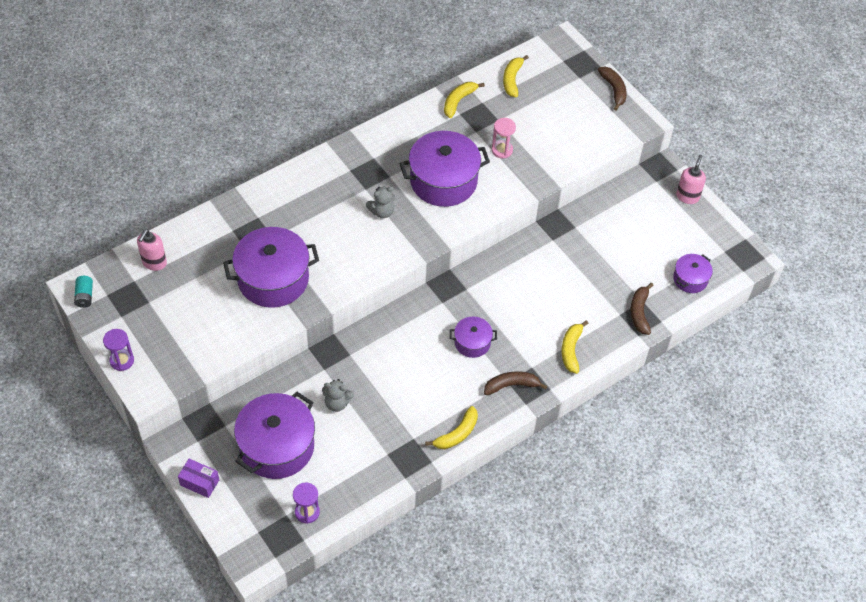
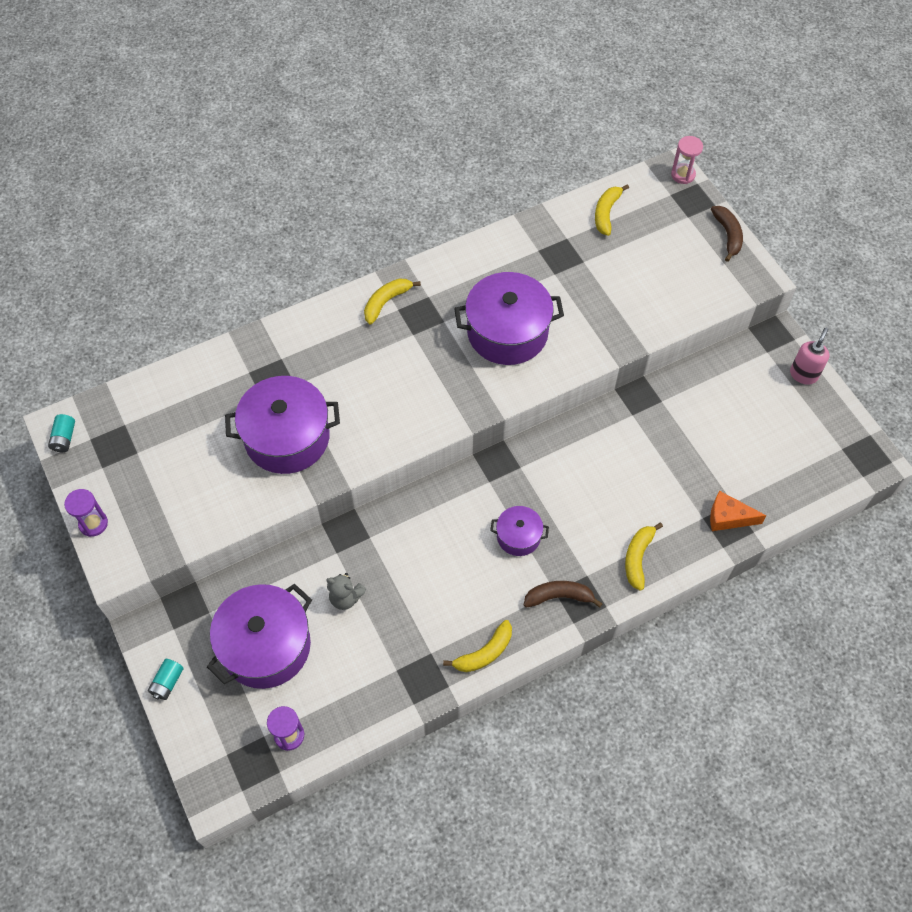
camera: 10 degrees right, 5 degrees up
(154, 263) = (151, 404): pink soap dispenser -> none
(199, 482) = (167, 682): purple box -> turquoise battery
(382, 212) = (428, 364): grey teddy bear -> none
(458, 101) = (539, 235): yellow banana -> yellow banana (386, 302)
(502, 150) = (583, 300): pink hourglass -> pink hourglass (683, 175)
(639, 312) = (728, 517): brown banana -> orange cheese
(690, 279) = (795, 480): purple pot -> none

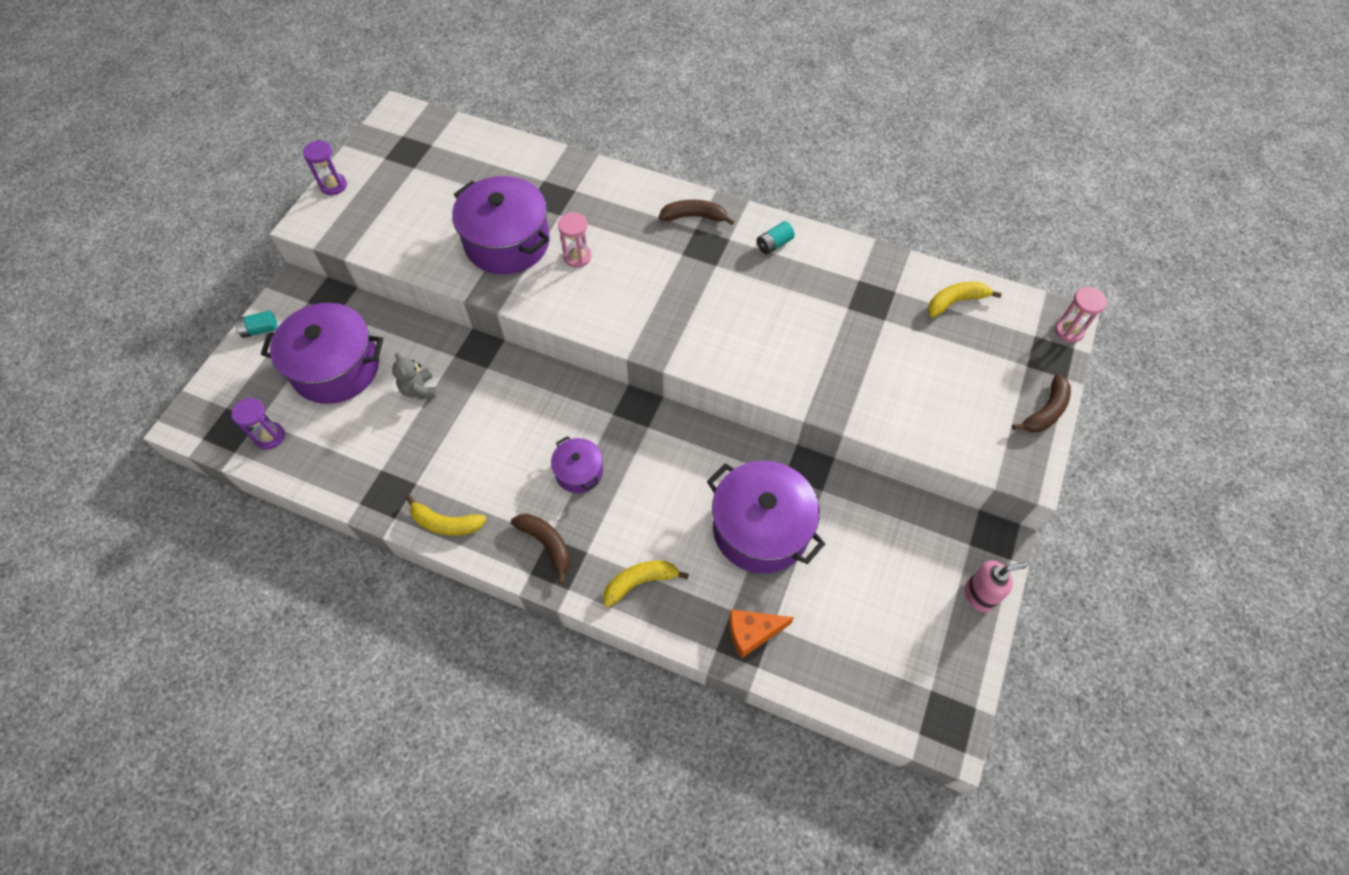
camera: 50 degrees right, 0 degrees up
(64, 438) = (390, 122): turquoise battery -> turquoise battery (774, 244)
(349, 401) = (577, 257): none -> pink hourglass
(386, 302) = (694, 217): yellow banana -> brown banana
(507, 332) = (751, 315): purple pot -> purple pot (761, 529)
(728, 517) = (752, 633): orange cheese -> orange cheese turned 75 degrees counterclockwise

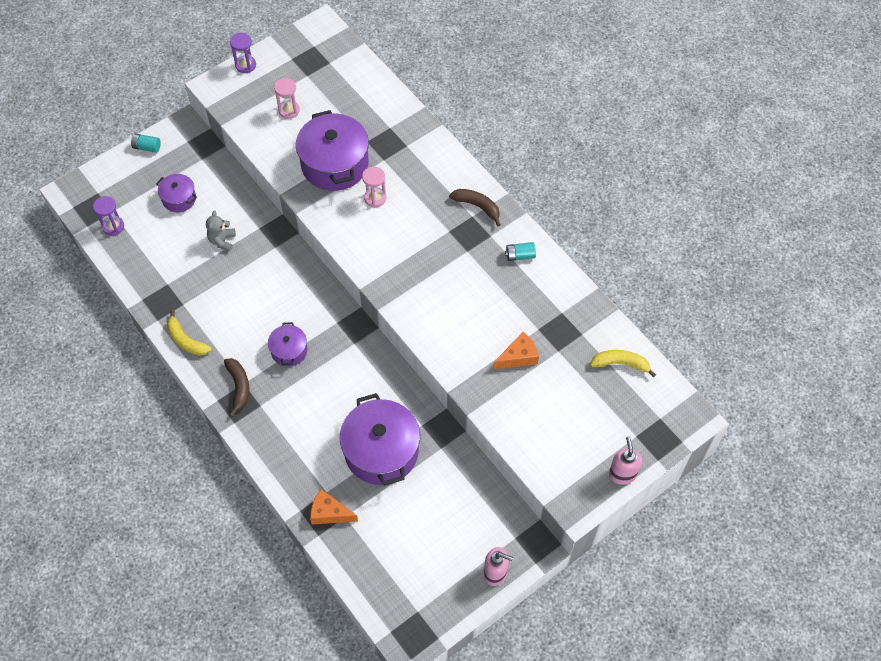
camera: 30 degrees right, 0 degrees up
(336, 368) = (179, 198): purple pot -> purple pot, size x0.51
(640, 582) = (281, 443): yellow banana -> none
(849, 345) = (518, 357): none -> orange cheese
(1045, 411) = (622, 474): brown banana -> pink soap dispenser
(1069, 330) = (689, 427): pink hourglass -> pink hourglass (289, 110)

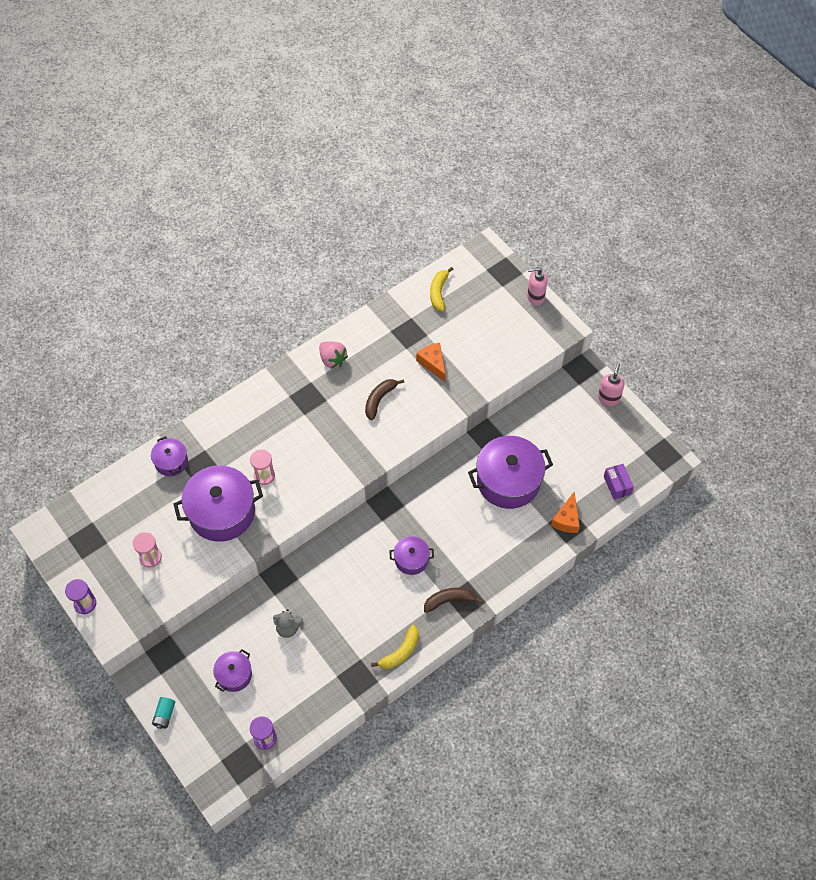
camera: 90 degrees left, 0 degrees up
(372, 574) = (617, 485): none -> purple box
(393, 119) = (171, 462): none -> purple pot
(477, 206) = (279, 391): brown banana -> brown banana (379, 400)
(520, 255) = (332, 360): turquoise battery -> pink strawberry

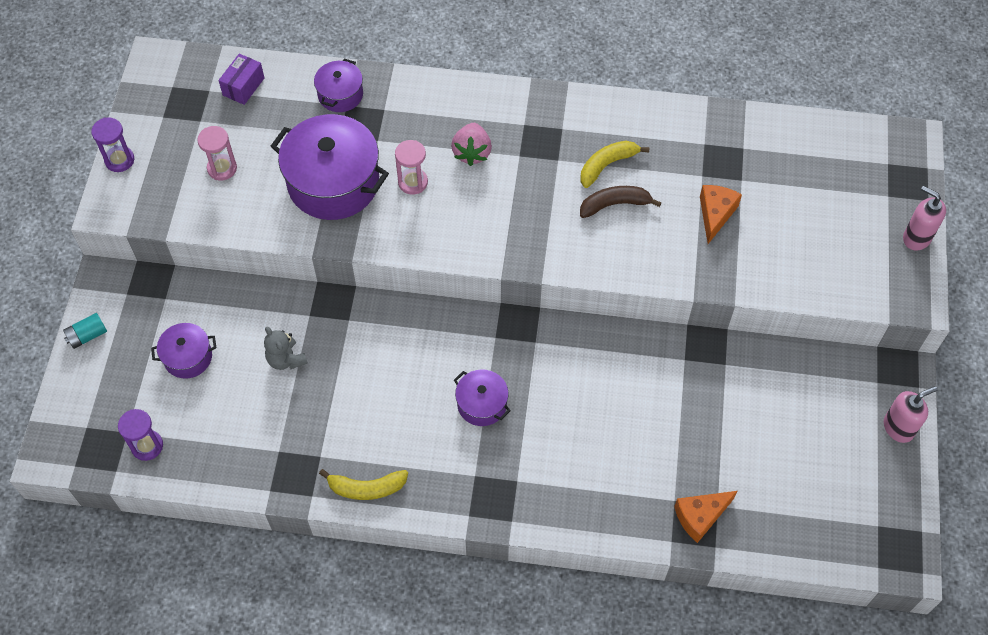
camera: 45 degrees right, 0 degrees up
(332, 360) = (609, 124): pink strawberry -> pink strawberry (472, 152)
(439, 292) = (804, 146): yellow banana -> yellow banana (607, 165)
(449, 600) = (475, 483): brown banana -> none
(508, 481) = (678, 416): purple pot -> none
(617, 485) = (802, 533): purple box -> purple box (243, 86)

